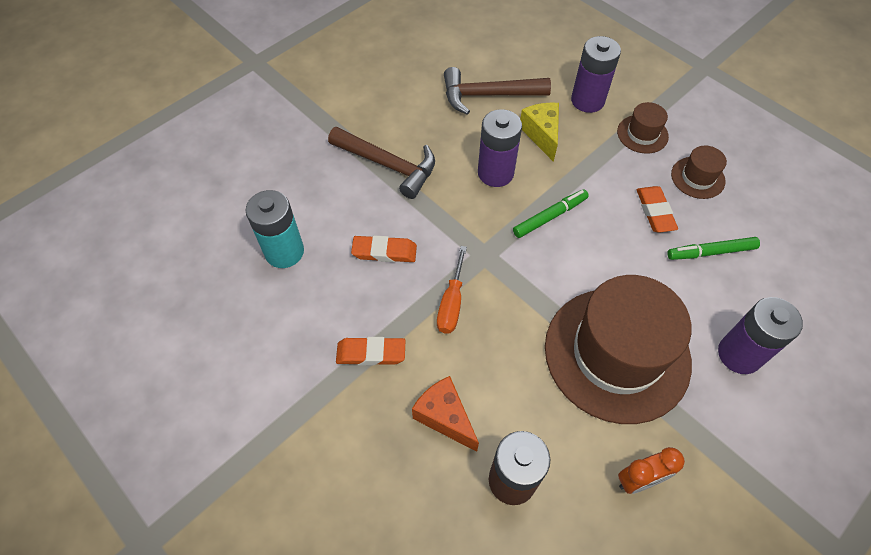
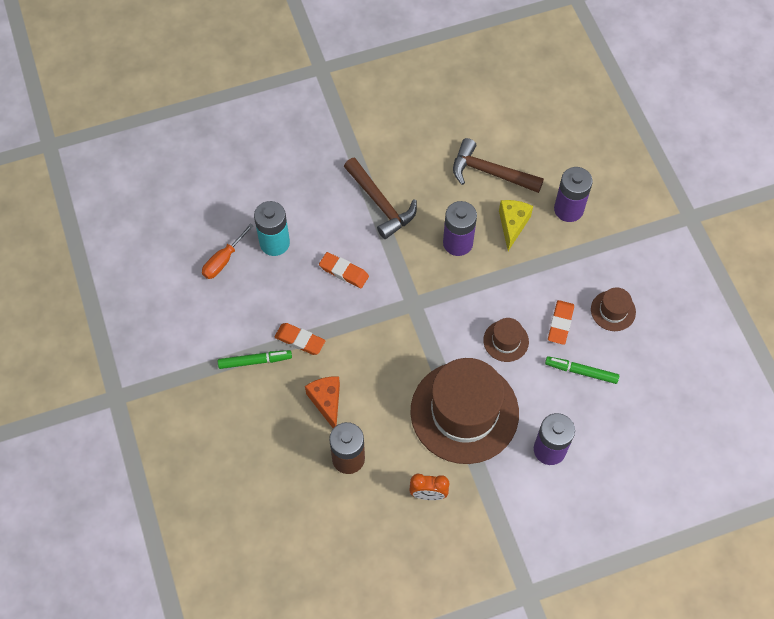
camera: 25 degrees right, 5 degrees up
(451, 303) = (371, 329): orange screwdriver -> orange screwdriver (223, 260)
(550, 217) = (478, 295): green marker -> green marker (255, 361)
(642, 134) = (594, 256): brown hat -> brown hat (506, 341)

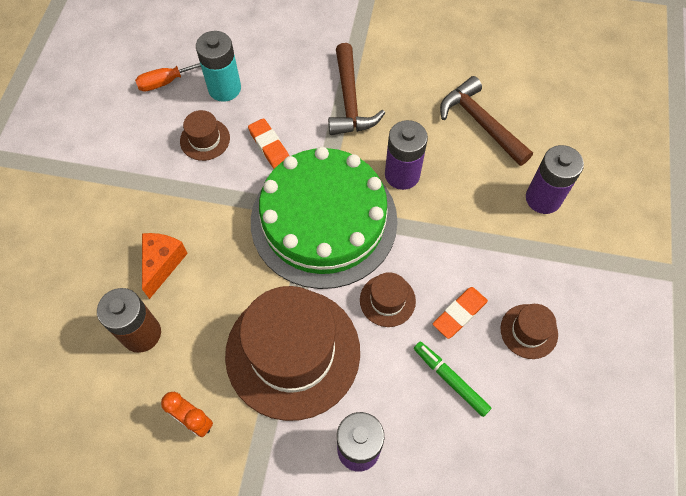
camera: 30 degrees right, 0 degrees up
(255, 361) = (126, 187): green marker -> none
(289, 292) = (205, 139): none -> brown hat
(300, 340) = (181, 190): orange eraser -> none
(423, 307) = (324, 220): none -> green cake
(512, 225) = (471, 185): yellow cheese -> none

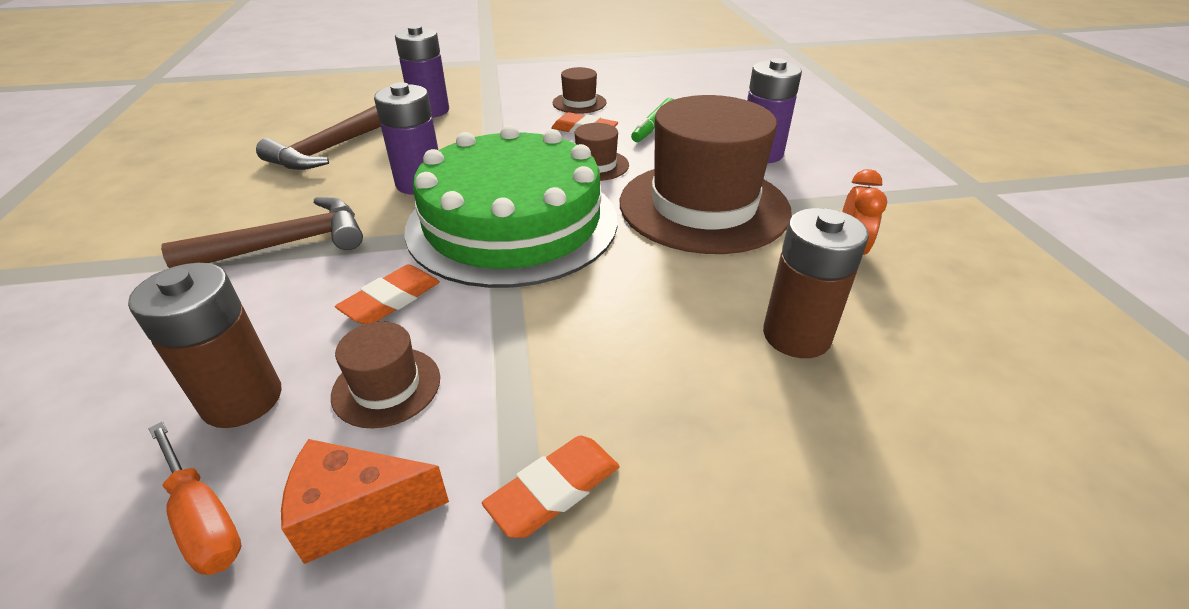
camera: 110 degrees left, 25 degrees down
(116, 190) = (554, 490): none -> orange eraser
(162, 264) = (671, 353): orange cheese -> orange cheese (357, 512)
(224, 88) = (242, 399): turquoise battery -> brown battery

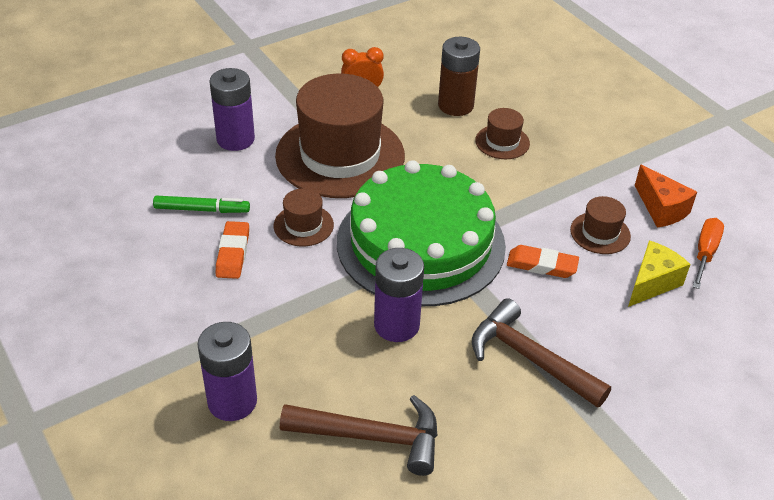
camera: 115 degrees left, 5 degrees up
(242, 399) = (652, 283): brown battery -> yellow cheese
(554, 490) = (604, 158): orange eraser -> none
(579, 103) = (159, 278): brown hat -> brown hat (502, 142)

